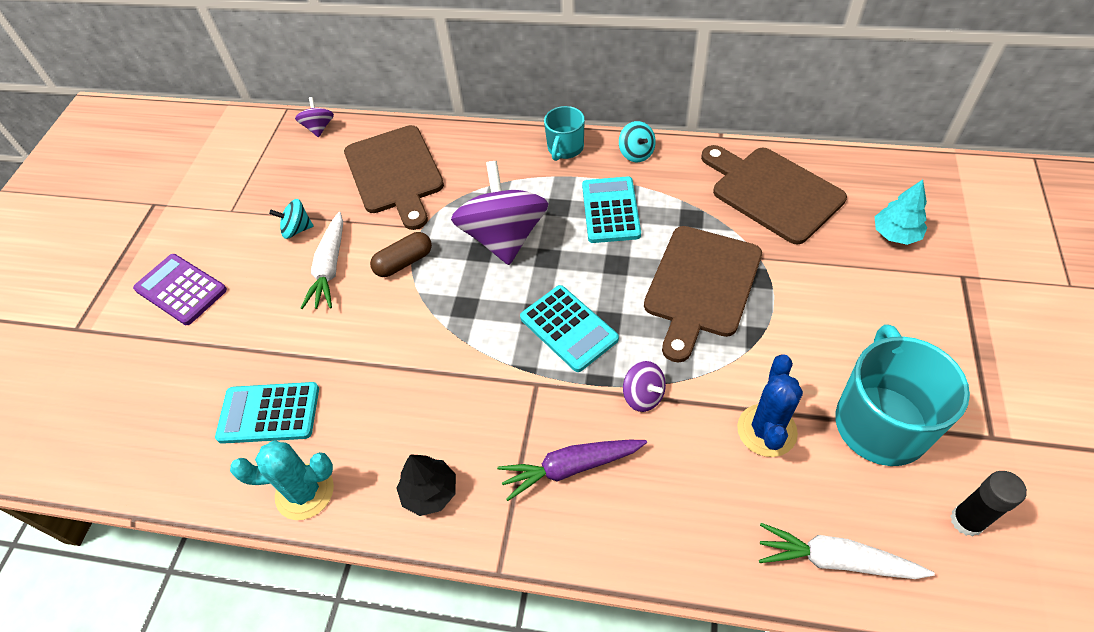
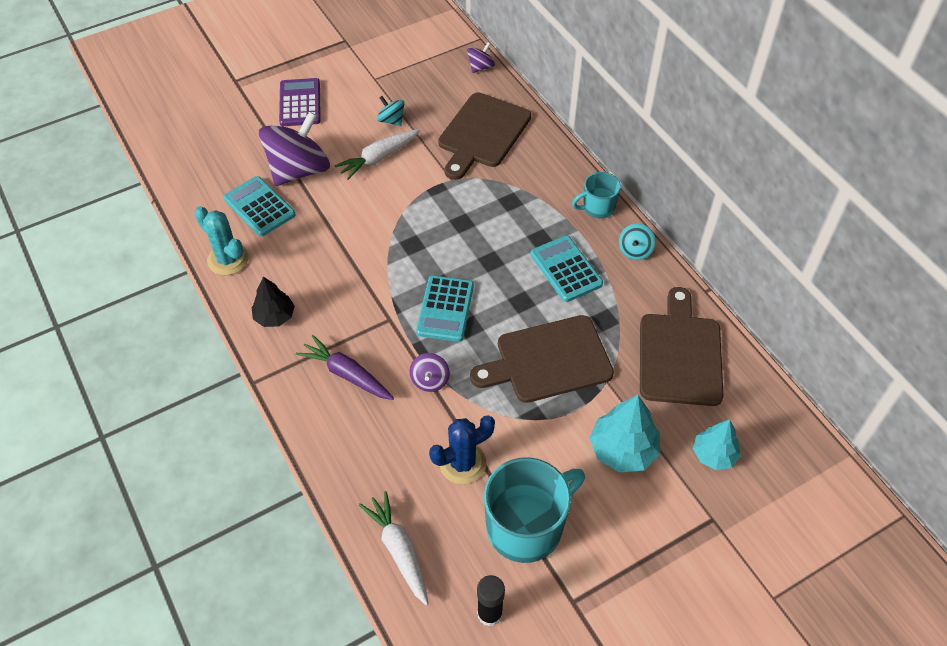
camera: 45 degrees right, 0 degrees up
(404, 262) = (417, 190): brown capsule -> none
(504, 237) = (485, 227): purple spinning top -> purple spinning top (299, 170)
(610, 210) = (566, 269): turquoise calculator -> turquoise calculator turned 75 degrees counterclockwise
(844, 293) = (623, 450): none -> turquoise tree

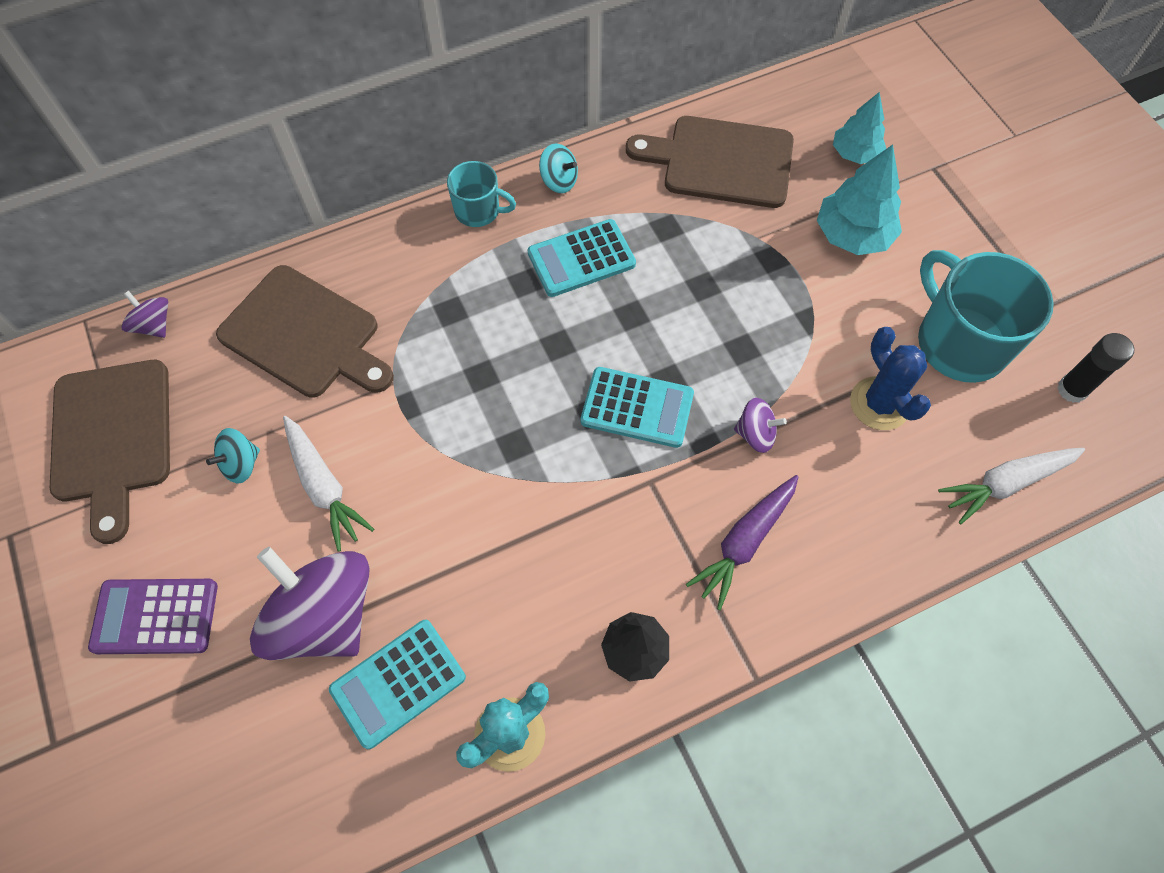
camera: 85 degrees left, 10 degrees up
(548, 360) = (726, 295): brown cutting board -> brown cutting board (112, 438)
(597, 207) = (478, 211): turquoise mug -> turquoise mug turned 60 degrees counterclockwise

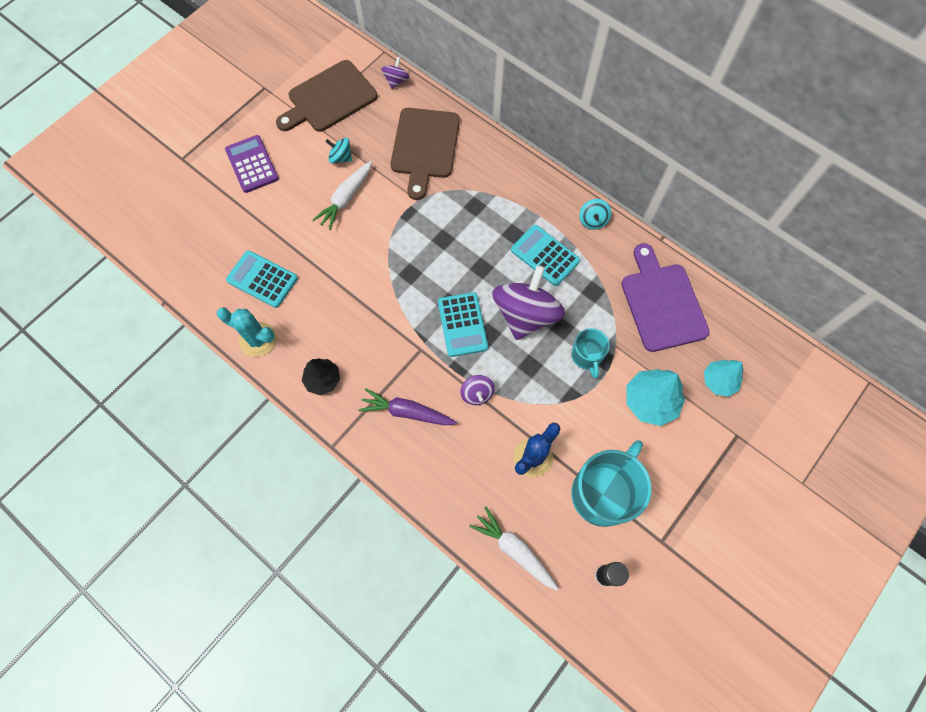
camera: 65 degrees right, 5 degrees up
(324, 616) = (281, 232): purple spinning top -> purple spinning top (525, 315)
(478, 211) = (548, 189): turquoise mug -> turquoise mug (587, 356)
(721, 161) = (662, 303): brown cutting board -> purple cutting board

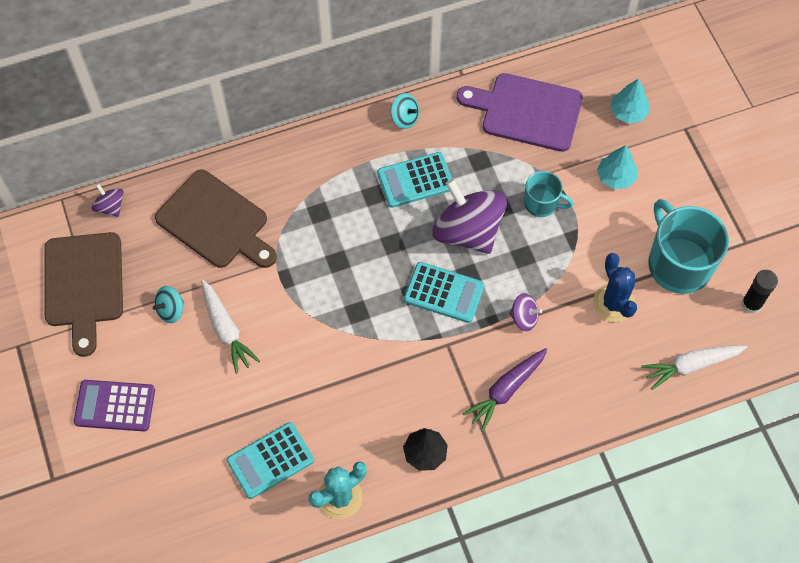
camera: 60 degrees left, 5 degrees down
(650, 401) = (615, 177): turquoise tree -> turquoise tree, size x0.67

